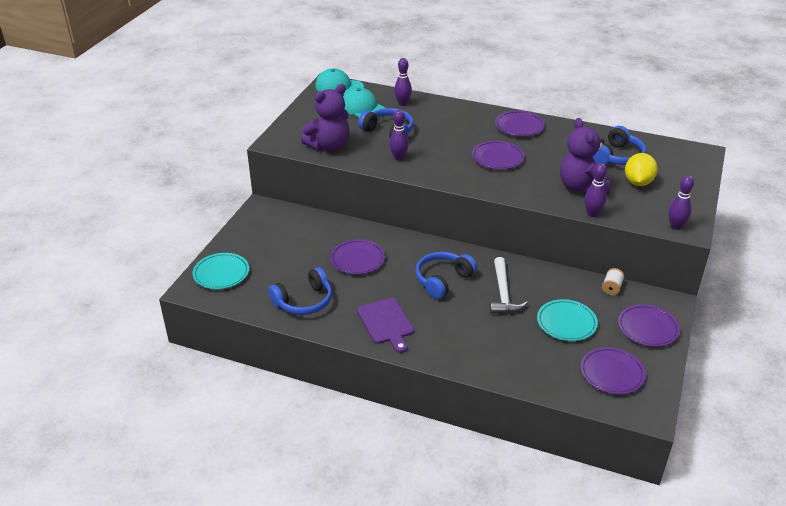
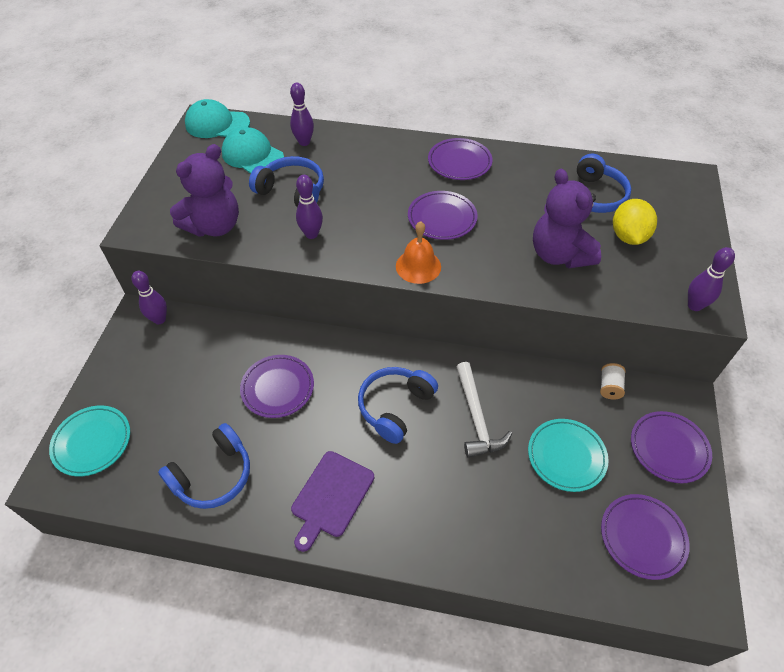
camera: 10 degrees left, 15 degrees up
(386, 323) = (331, 497): purple cutting board -> purple cutting board turned 60 degrees clockwise
(473, 183) = (418, 266): none -> orange bell
(592, 214) = (584, 299): purple bowling pin -> purple bowling pin (159, 319)

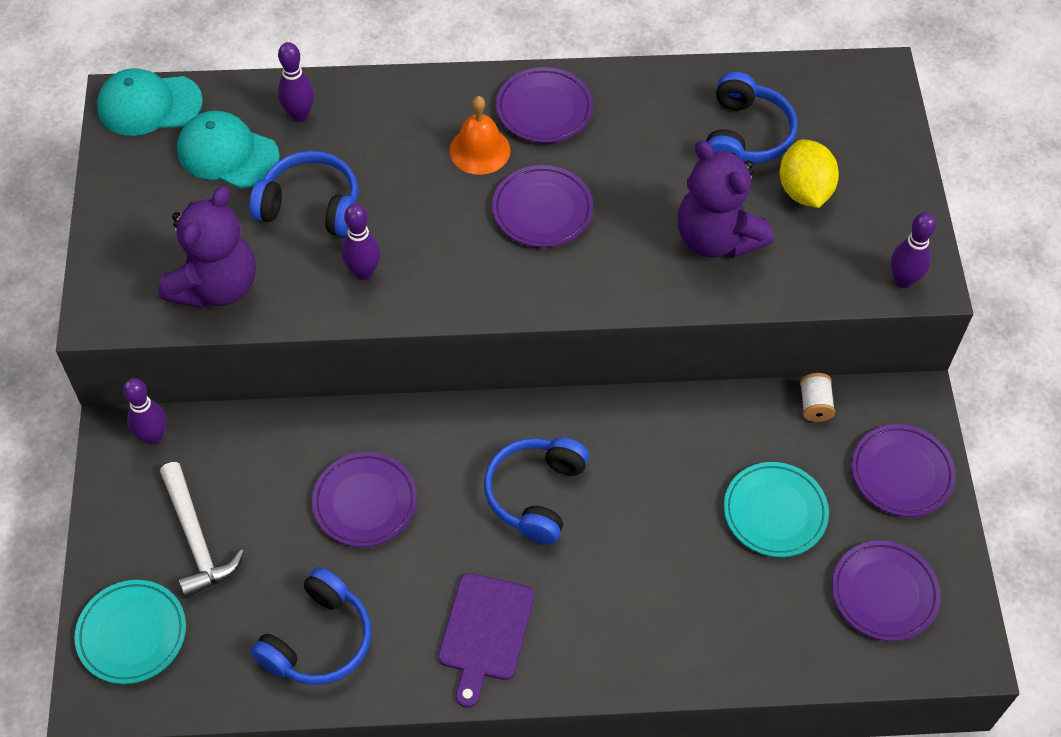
camera: 15 degrees left, 5 degrees up
(418, 266) = (529, 293): orange bell -> orange bell (479, 150)
(476, 417) = (648, 485): white hammer -> white hammer (196, 538)

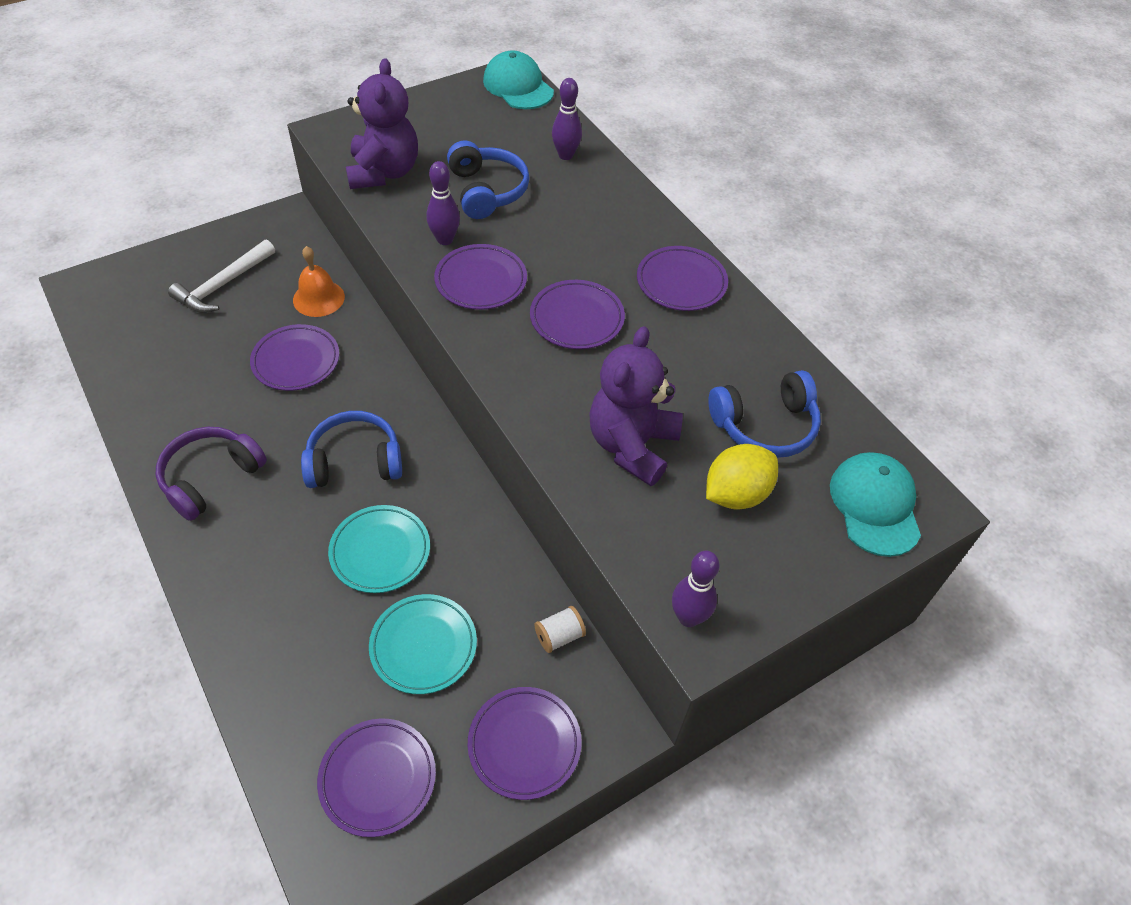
camera: 60 degrees right, 5 degrees down
(132, 634) = (134, 284): turquoise plate -> turquoise plate (380, 551)
(153, 436) = (295, 232): purple bowling pin -> none
(216, 286) = (384, 172): purple teddy bear -> purple teddy bear turned 90 degrees counterclockwise
(227, 153) = (504, 135): turquoise cap -> turquoise cap (875, 505)
(318, 640) = (165, 381): blue headphones -> none
(444, 265) = (481, 281): none -> purple plate
(479, 150) = (609, 260): orange bell -> orange bell (318, 298)
(485, 632) = (211, 478): purple cutting board -> purple headphones

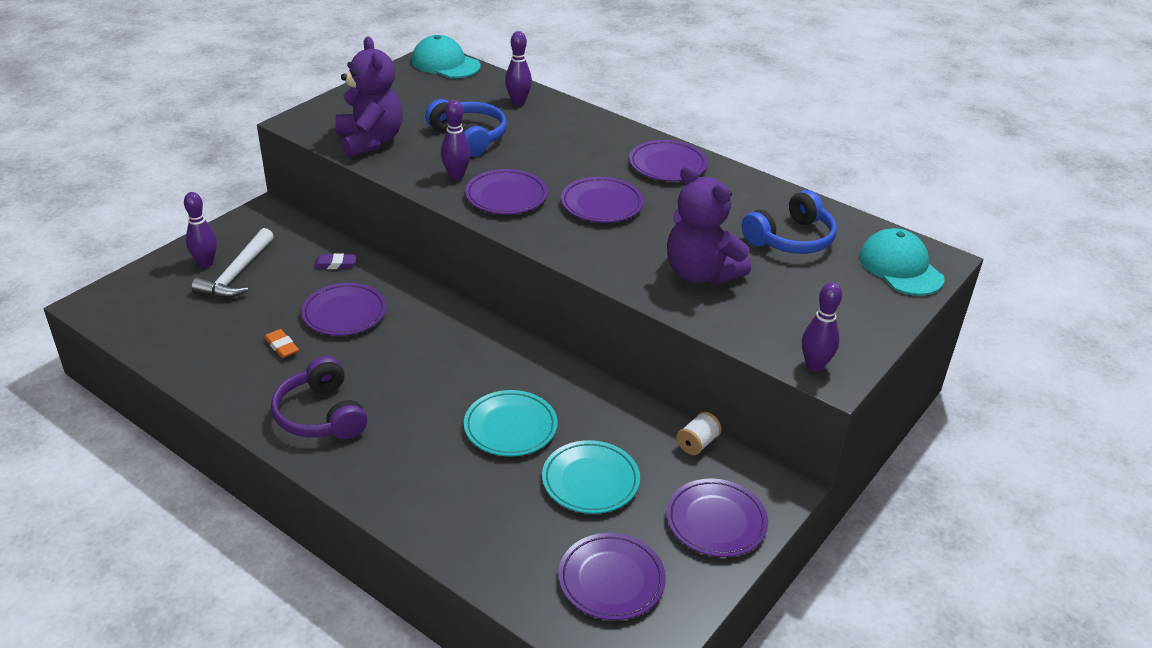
camera: 20 degrees left, 15 degrees down
(202, 264) = (205, 263): none -> purple bowling pin
(211, 478) = (321, 415): purple headphones -> purple headphones turned 45 degrees counterclockwise
(218, 384) = (281, 346): none -> orange eraser
(318, 298) = (335, 264): orange bell -> purple eraser
(354, 461) = (446, 371): blue headphones -> none
(632, 445) = (700, 273): purple teddy bear -> purple teddy bear turned 45 degrees counterclockwise
(736, 494) = (798, 284): yellow lemon -> none

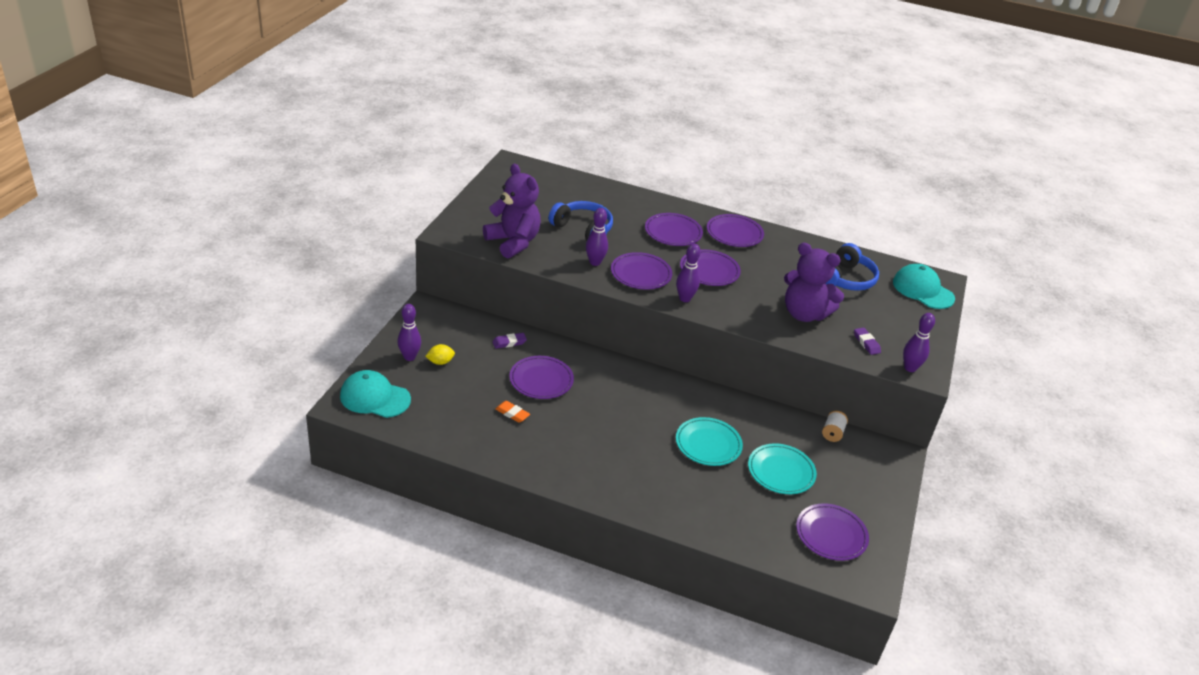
camera: 20 degrees left, 0 degrees up
(237, 274) = (440, 362): white hammer -> yellow lemon
(321, 415) = (574, 460): purple headphones -> none
(445, 63) = (524, 168): turquoise cap -> turquoise cap (375, 397)
(518, 102) = (599, 195): purple bowling pin -> purple bowling pin (685, 298)
(716, 521) = (872, 483): purple plate -> purple plate (673, 232)
(768, 323) = (866, 343): none -> purple eraser

